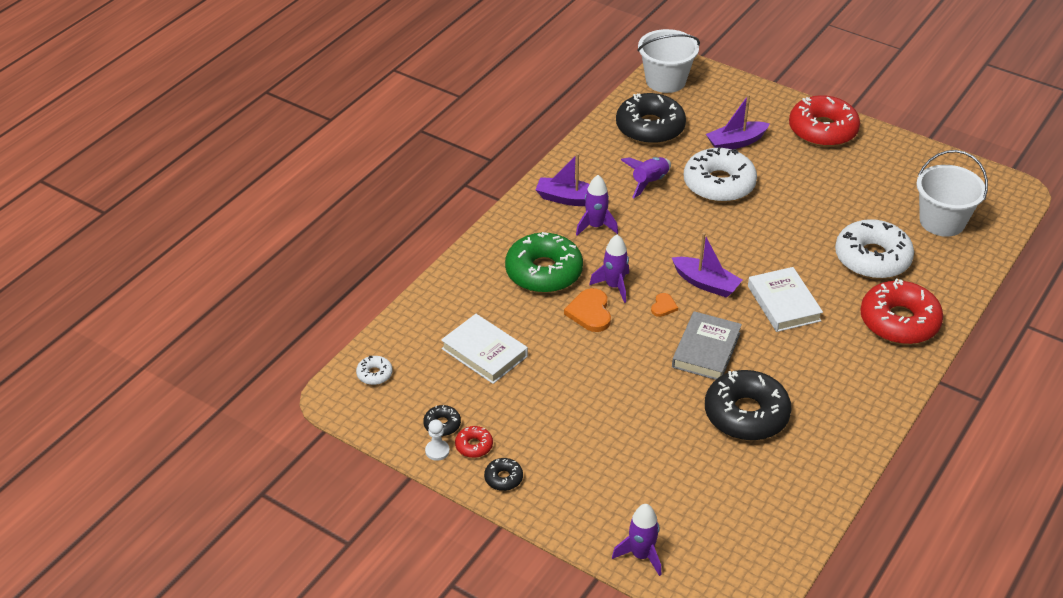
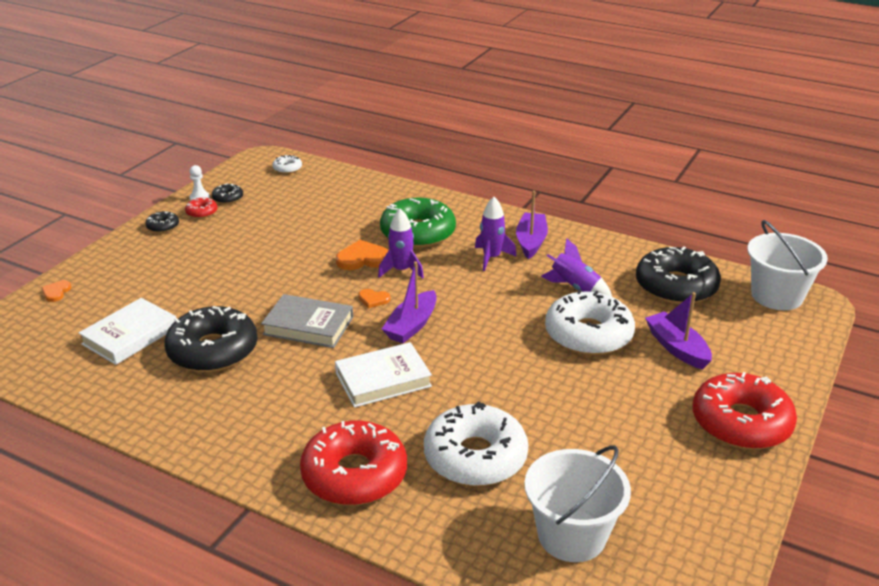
camera: 85 degrees right, 10 degrees down
(484, 352) = (310, 211): white book -> white book (130, 336)
(641, 555) = (56, 292): purple rocket -> orange heart

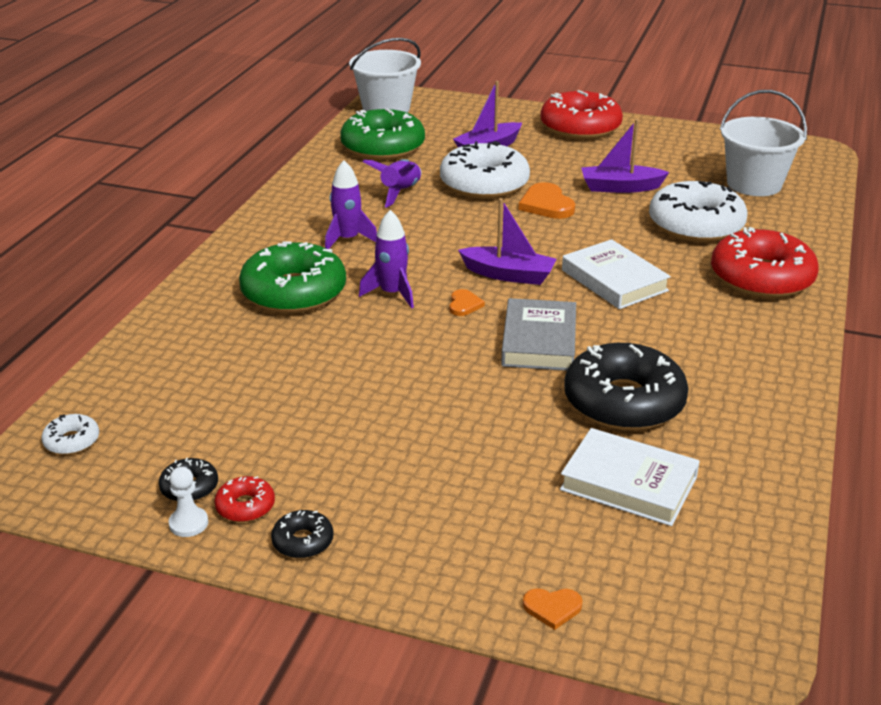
camera: 100 degrees left, 0 degrees up
(363, 259) = (369, 324): orange heart -> orange heart (546, 205)
(531, 241) = (304, 219): purple boat -> purple boat (620, 187)
(676, 286) = (383, 147): black donut -> green donut

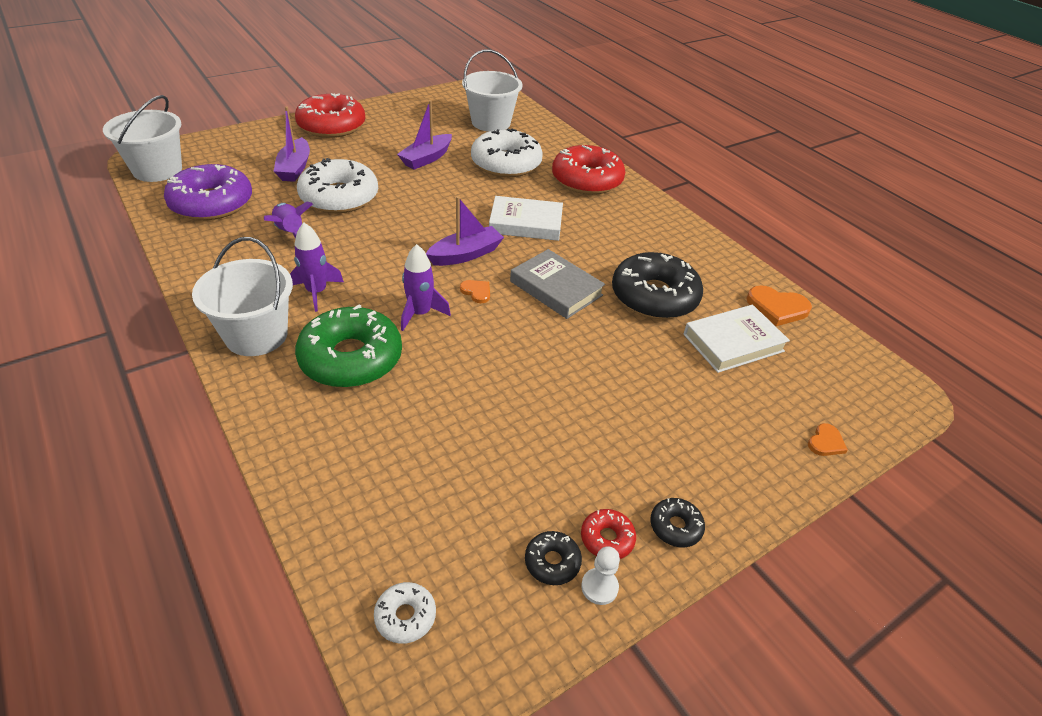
camera: 55 degrees left, 10 degrees up
(264, 244) = (256, 335): none -> white bucket
(383, 147) = (212, 203): green donut -> purple donut
(546, 205) = (404, 192): orange heart -> orange heart (777, 308)

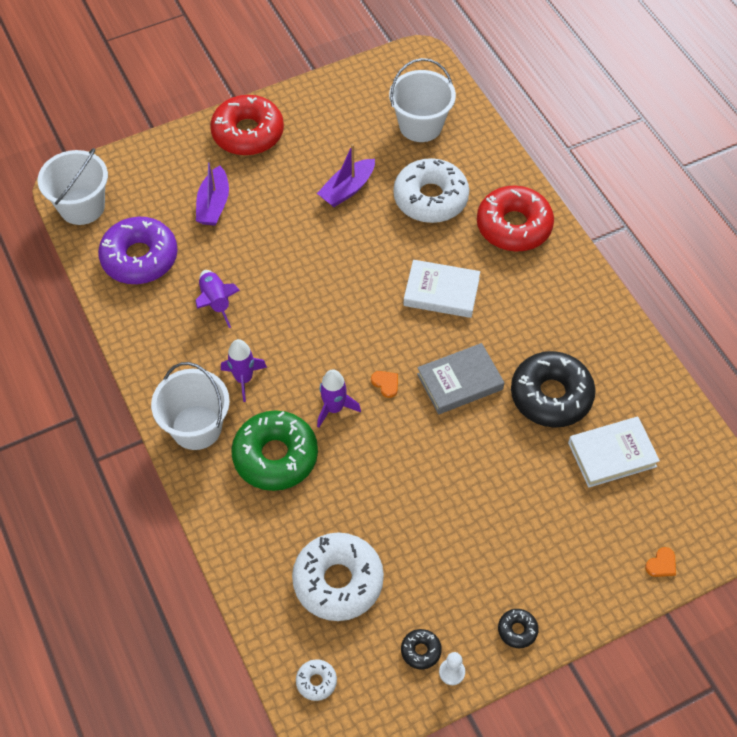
camera: 10 degrees right, 15 degrees up
(339, 197) = (259, 250): white donut -> white donut (338, 581)
(465, 254) = (379, 334): purple boat -> none
(556, 288) = (460, 382): grey book -> grey book turned 75 degrees counterclockwise
(607, 539) = (463, 636): red donut -> none
(777, 308) = (666, 414): orange heart -> none

